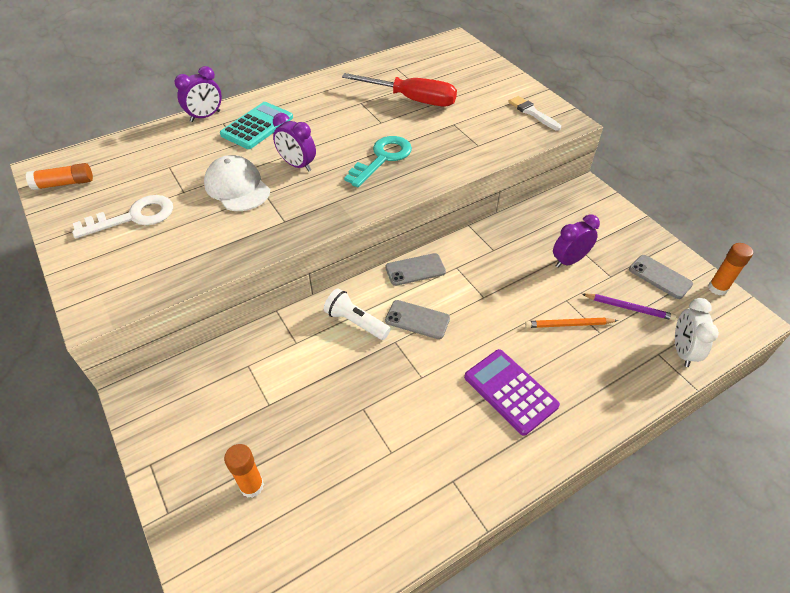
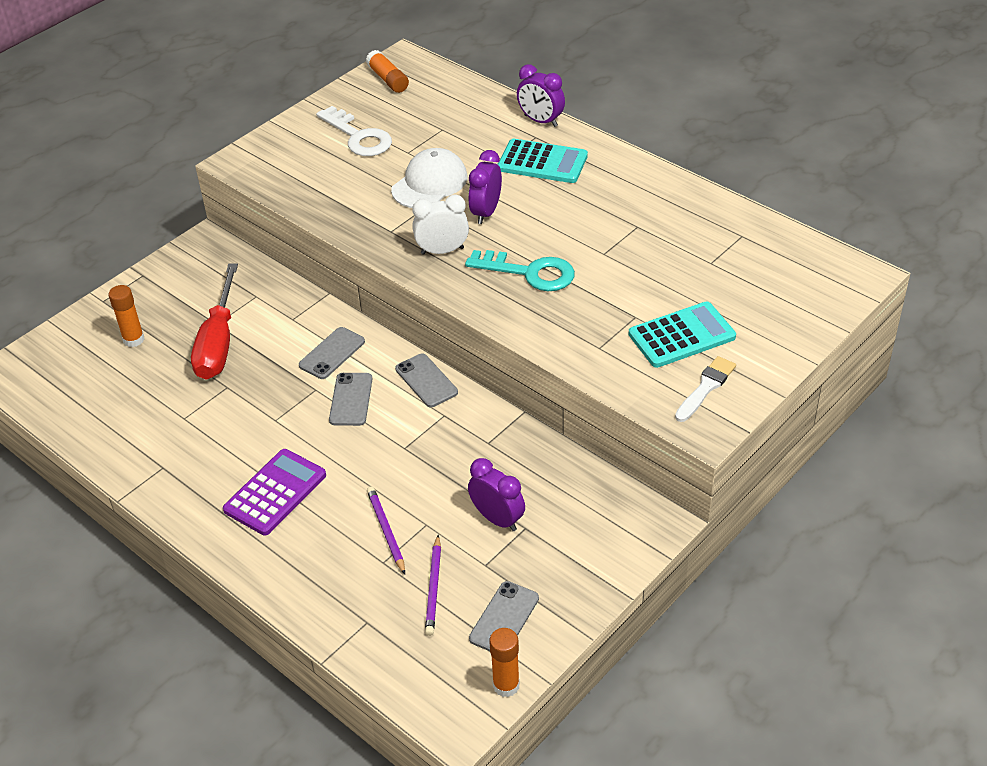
camera: 75 degrees right, 5 degrees down
(356, 322) = (332, 353): white flashlight -> grey phone
(412, 99) = (670, 268): red screwdriver -> red screwdriver (218, 343)
(480, 110) = (681, 336): none -> turquoise calculator
(568, 324) = (386, 531): orange pencil -> purple pencil
(682, 351) = (378, 646): white clock -> white clock (442, 251)

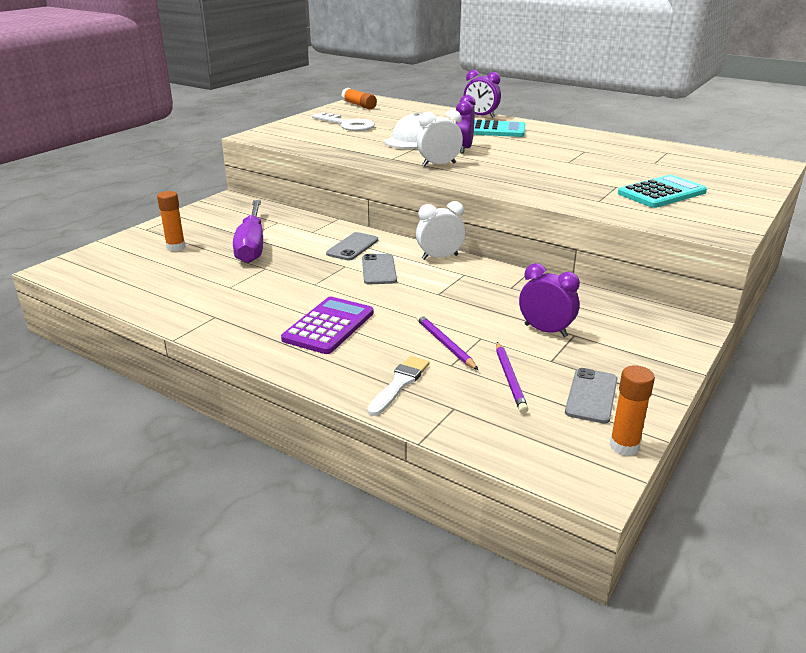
camera: 10 degrees left, 15 degrees down
(218, 343) = (252, 245): red screwdriver -> purple screwdriver
(426, 381) = (440, 257): grey phone -> white clock
(529, 272) = (516, 171): turquoise key -> none
(706, 387) = (704, 215): white brush -> white brush (399, 384)

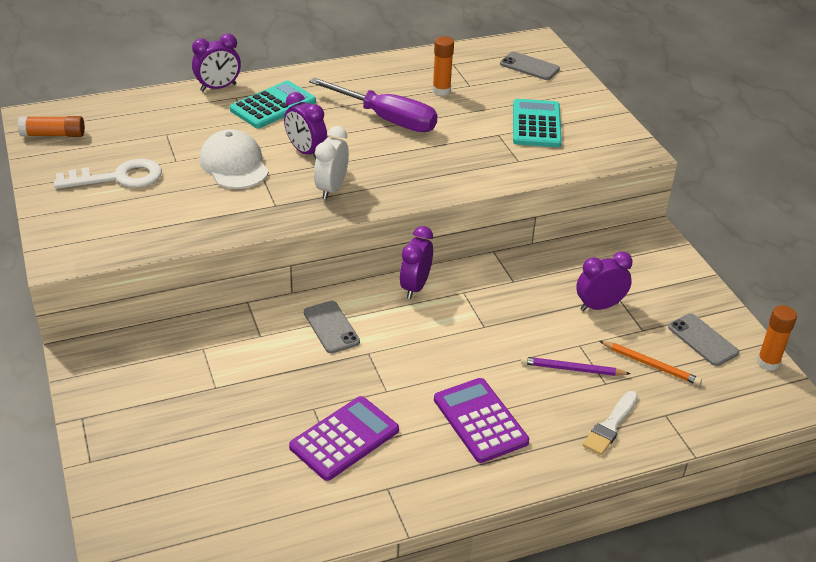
camera: 55 degrees left, 10 degrees up
(176, 247) = (179, 454): orange glue stick -> orange glue stick (441, 91)
(247, 286) = (344, 439): none -> purple calculator
(252, 245) = (245, 394): purple screwdriver -> purple screwdriver (386, 119)
(379, 270) = (400, 336): grey phone -> grey phone (529, 66)
(399, 384) = (610, 426): white brush -> white brush turned 120 degrees counterclockwise
(440, 257) = (415, 287): white clock -> purple clock
(510, 379) = (650, 365): purple pencil -> orange pencil

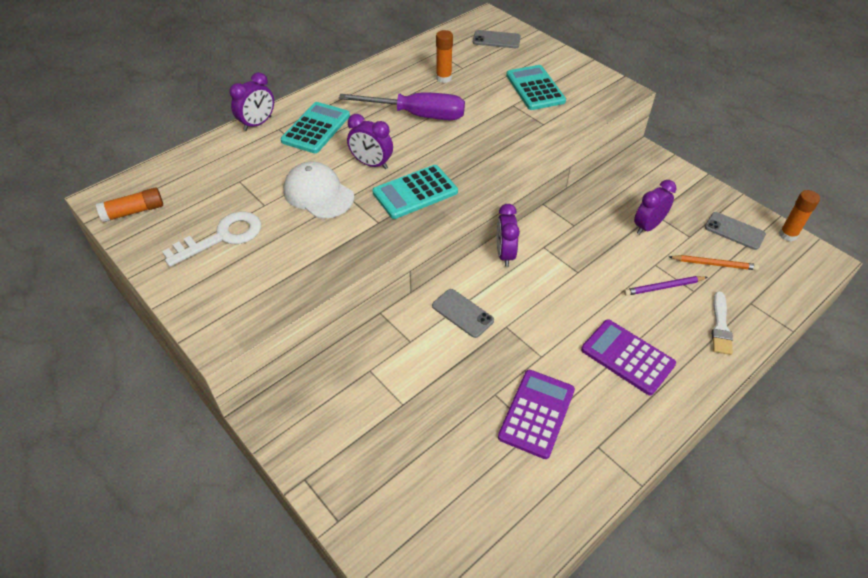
camera: 20 degrees left, 10 degrees up
(331, 189) = (415, 192): white clock -> turquoise calculator

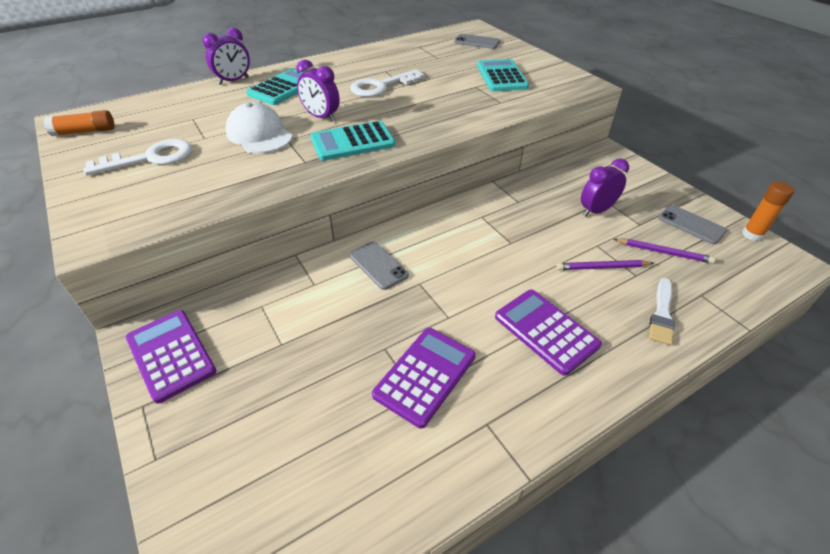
camera: 10 degrees right, 5 degrees down
(307, 429) = (171, 354): none -> purple calculator
(417, 115) = (381, 86): purple screwdriver -> white key
(443, 78) = (417, 63): orange glue stick -> none
(504, 254) = (440, 218): purple clock -> none
(714, 264) = (663, 252): orange pencil -> purple pencil

